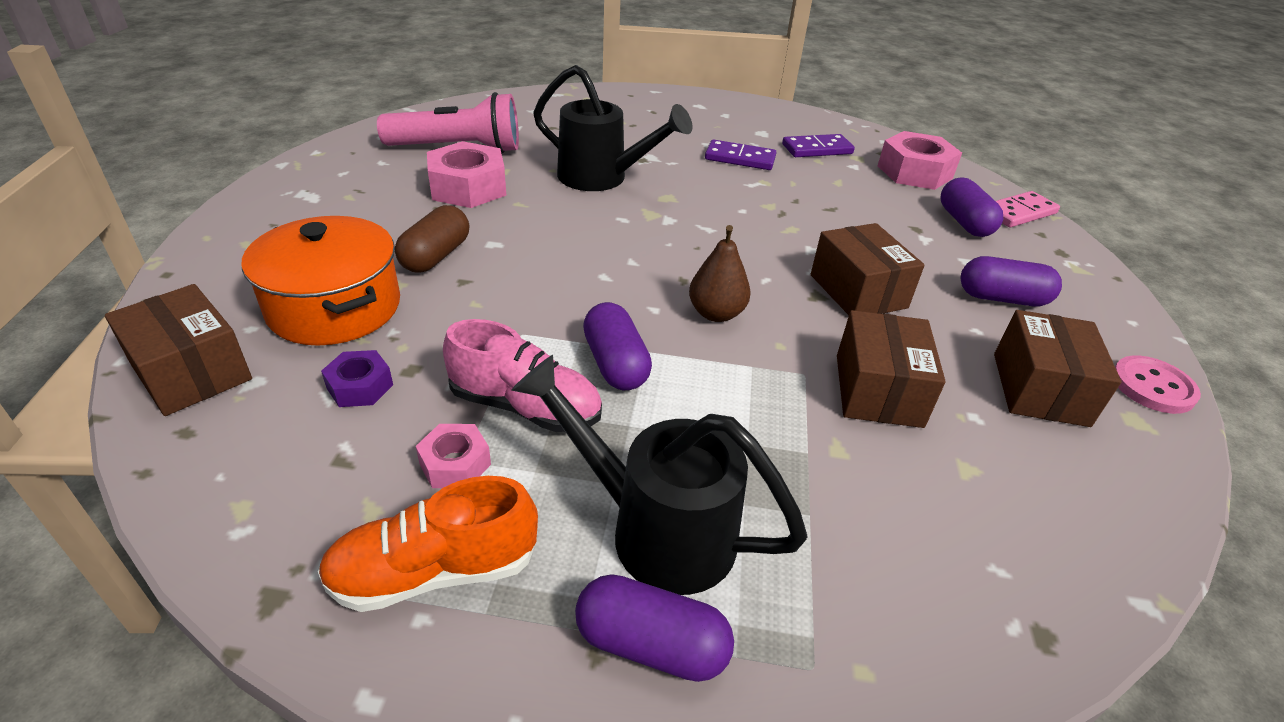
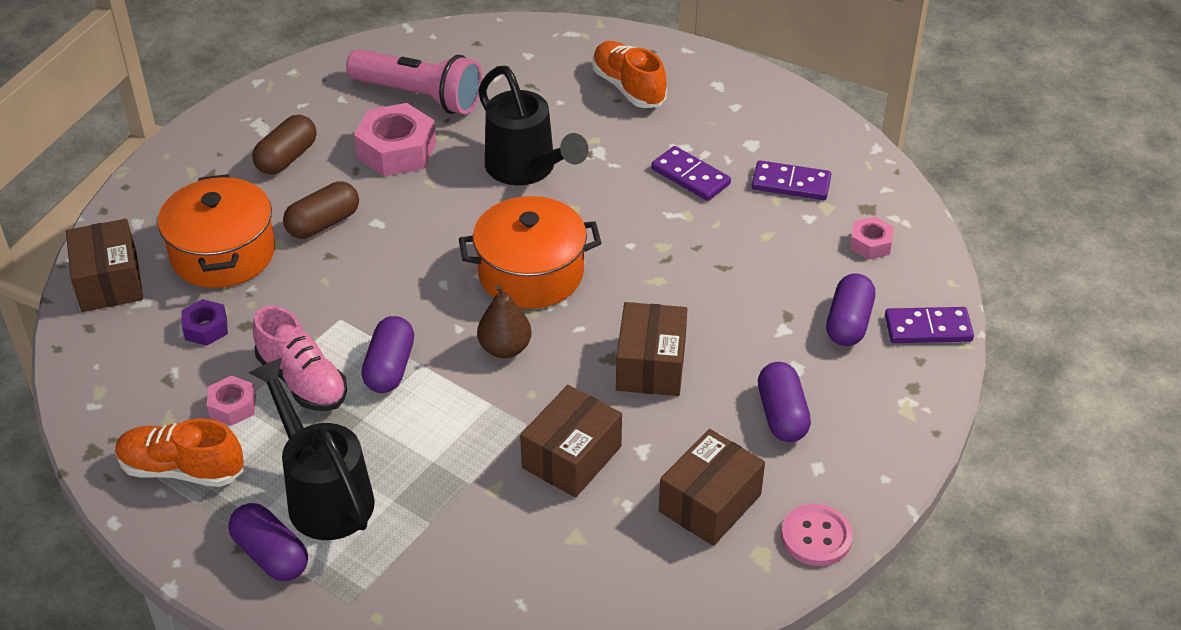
camera: 30 degrees right, 5 degrees up
(355, 213) = (287, 158): none -> brown capsule
(634, 117) = (628, 88): none -> orange shoe
(679, 249) = (531, 273): none -> orange pot
(914, 172) = (870, 244): pink nut -> pink nut, size x0.54
(1002, 298) = (782, 415): purple capsule -> purple capsule turned 45 degrees clockwise
(1019, 213) = (928, 328): pink domino -> purple domino

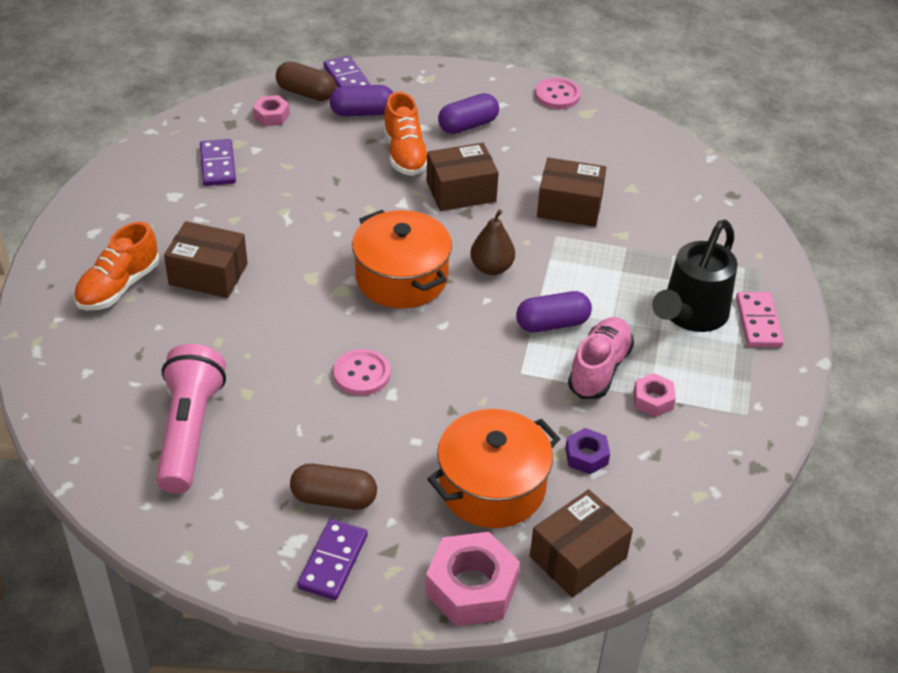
camera: 115 degrees left, 0 degrees up
(182, 469) = (730, 403): orange shoe -> orange shoe (405, 154)
(271, 555) = (758, 322): purple capsule -> pink domino
(323, 223) = (413, 430): brown capsule -> brown capsule (306, 93)
(397, 150) = (284, 417): pink nut -> pink nut (471, 588)
(415, 210) = (361, 374): none -> pink button
(526, 169) = (270, 319): black watering can -> none
(690, 176) = (233, 219): purple domino -> purple domino (333, 562)
(710, 503) = (563, 140): brown box -> brown box (208, 274)

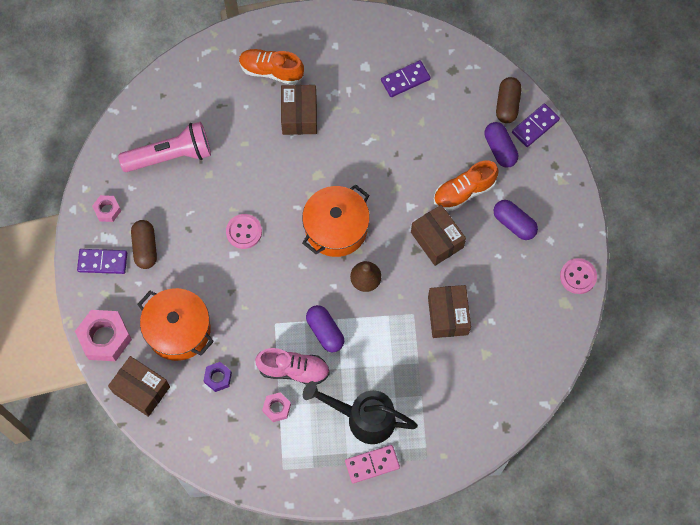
camera: 75 degrees right, 25 degrees up
(271, 116) = (471, 92): pink nut -> pink nut (107, 210)

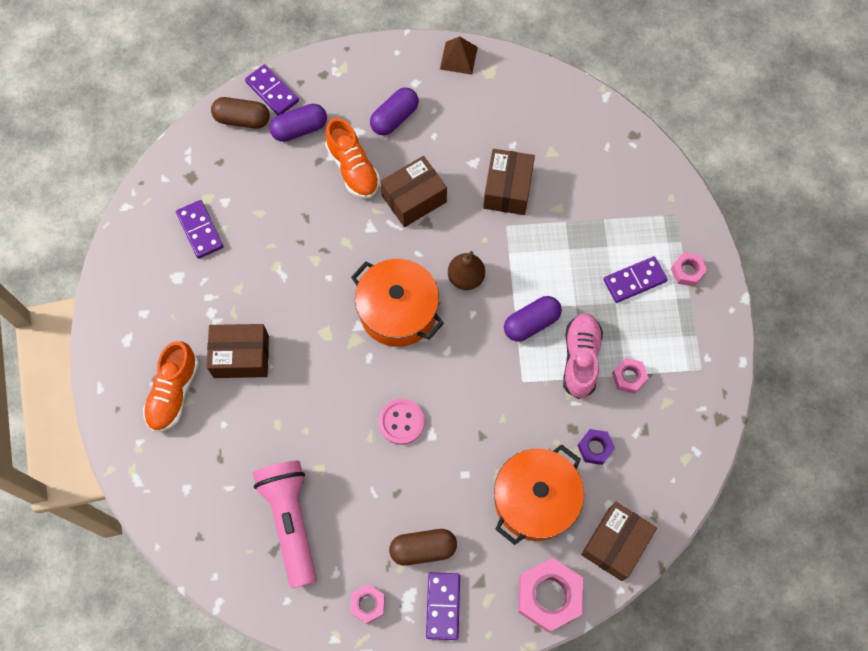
camera: 90 degrees left, 0 degrees up
(363, 418) = (634, 280): black watering can -> purple domino
(372, 464) = (687, 271): pink domino -> pink nut
(448, 315) = (507, 189): brown box -> brown box turned 75 degrees counterclockwise
(578, 276) = (458, 58): pink button -> brown pyramid

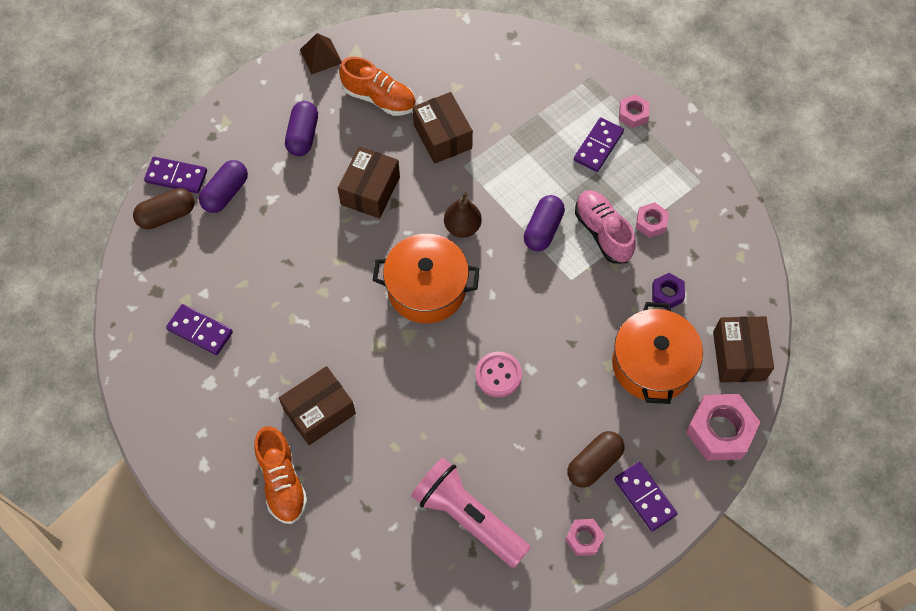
camera: 35 degrees left, 5 degrees down
(353, 168) = (298, 197): orange shoe -> orange shoe (379, 98)

